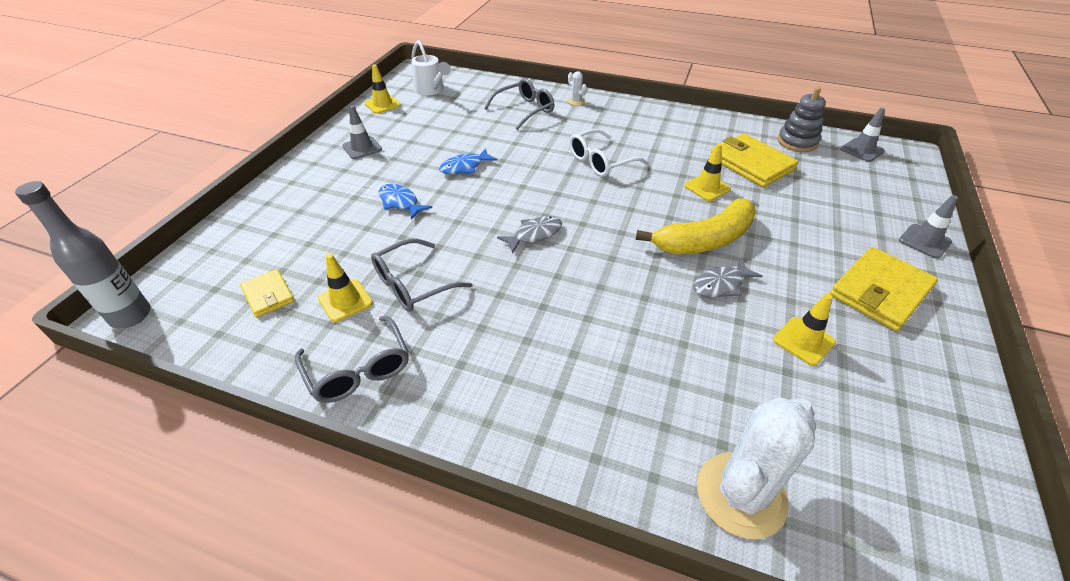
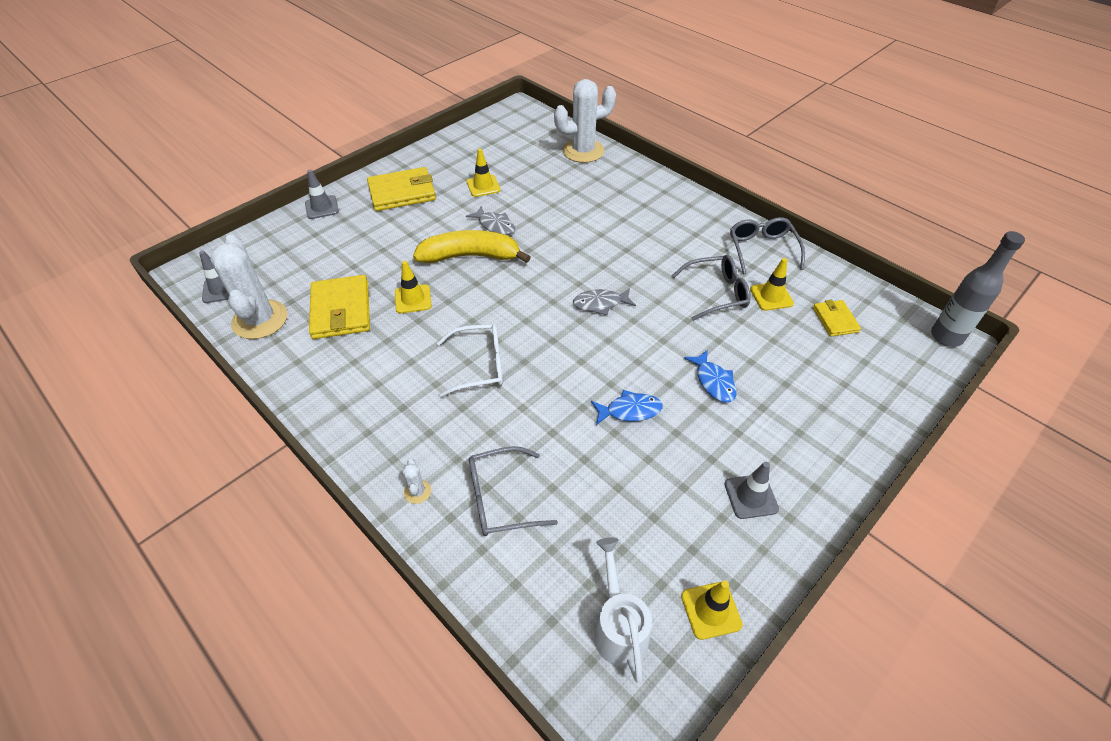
camera: 155 degrees left, 5 degrees up
(721, 285) = (495, 225): grey fish -> grey fish turned 45 degrees clockwise
(797, 142) = (260, 320): grey stacking toy -> white cactus

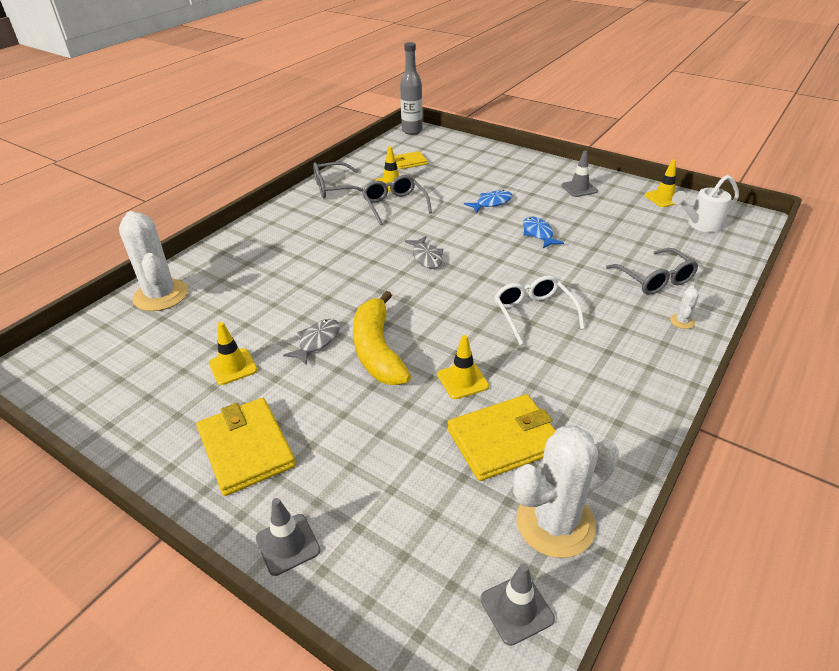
camera: 100 degrees left, 10 degrees down
(417, 492) = (682, 321): white cactus -> white cactus turned 45 degrees counterclockwise

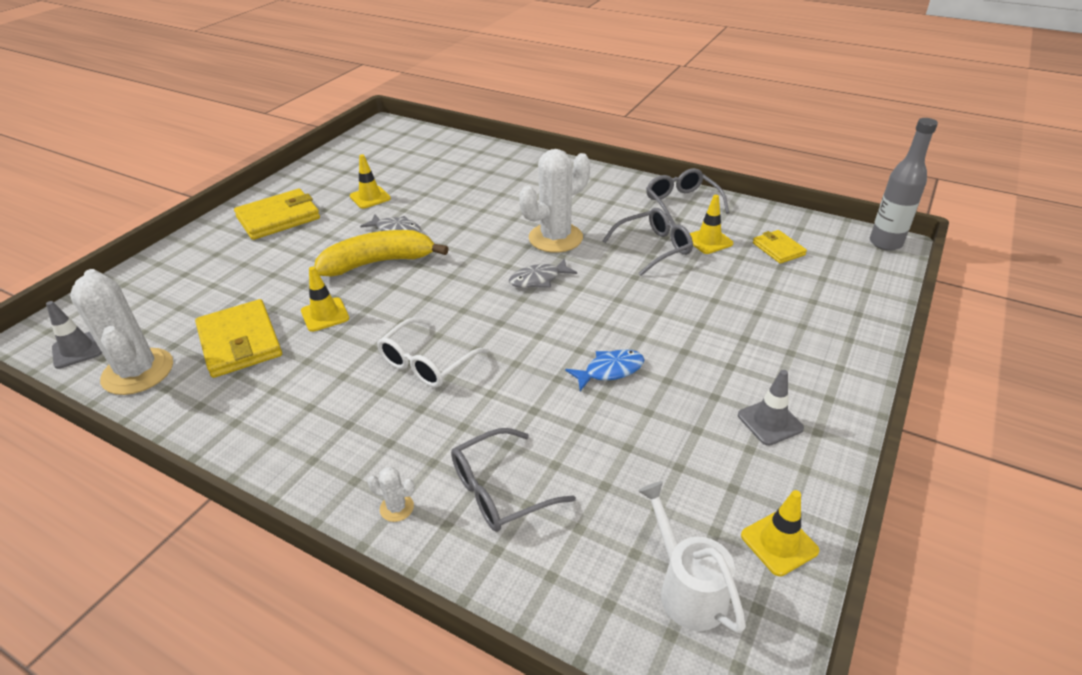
camera: 85 degrees right, 0 degrees up
(161, 295) = (467, 151): white cactus -> white cactus (555, 238)
(288, 544) = (185, 247): grey traffic cone -> none
(491, 203) = (685, 326): blue fish -> none
(533, 313) = (426, 363): white glasses -> white glasses turned 150 degrees clockwise

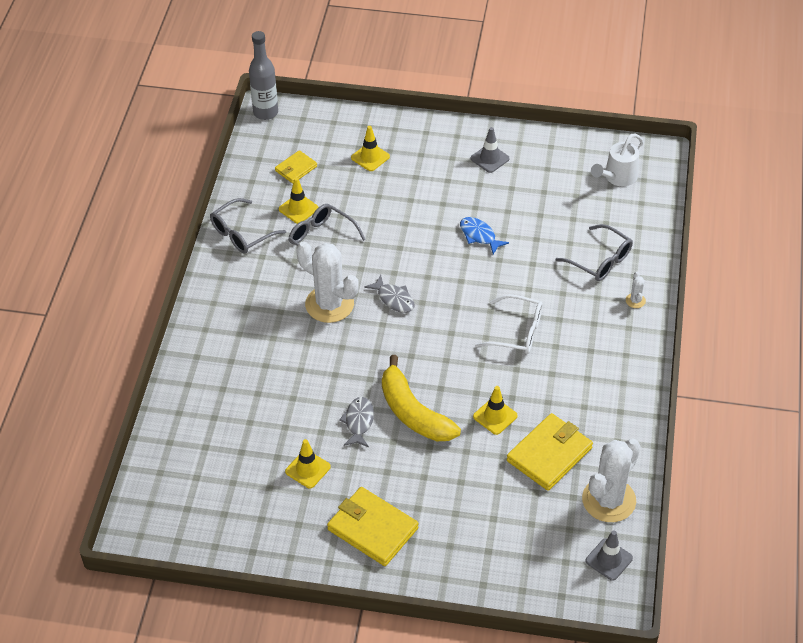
camera: 110 degrees left, 10 degrees up
(779, 543) = (573, 149): yellow traffic cone -> yellow traffic cone (370, 157)

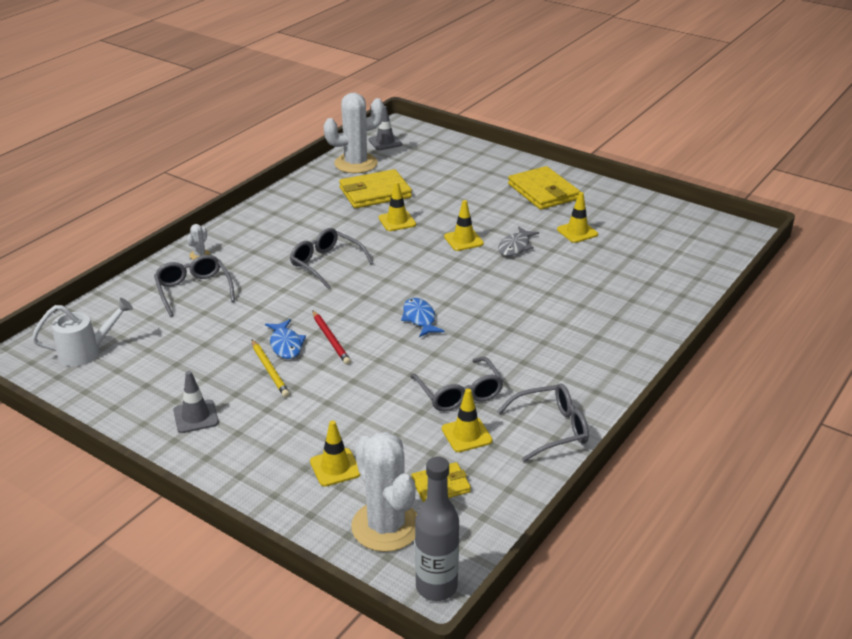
camera: 155 degrees left, 15 degrees down
(329, 304) = (488, 333): white cactus -> white cactus (386, 526)
(394, 299) = (420, 318): grey fish -> blue fish
(413, 412) = (463, 240): yellow banana -> yellow traffic cone
(449, 253) = (330, 339): none -> red pencil
(472, 210) = (269, 370): none -> yellow pencil
(517, 332) = (326, 264): white glasses -> grey glasses

